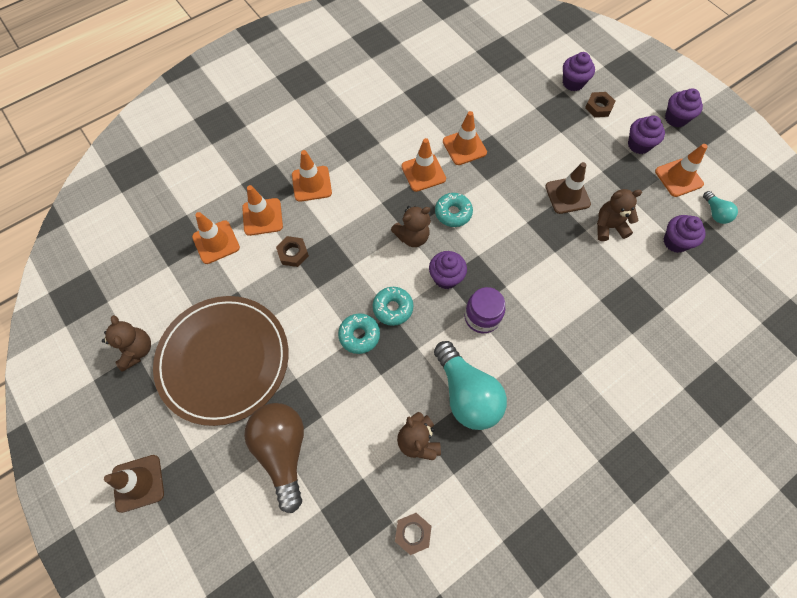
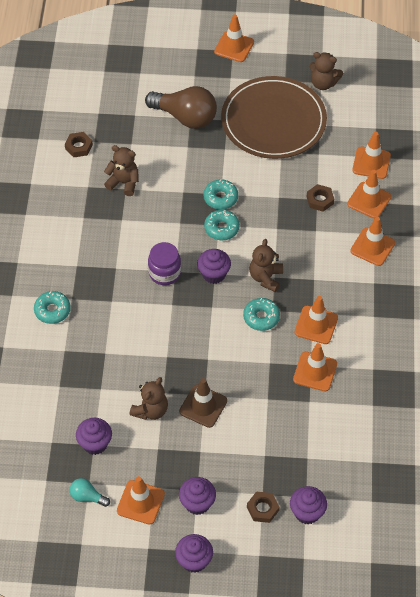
camera: 130 degrees right, 10 degrees down
(138, 483) = (234, 47): brown traffic cone -> orange traffic cone
(466, 393) = (125, 227): turquoise light bulb -> none
(609, 379) = (52, 310): none -> turquoise donut

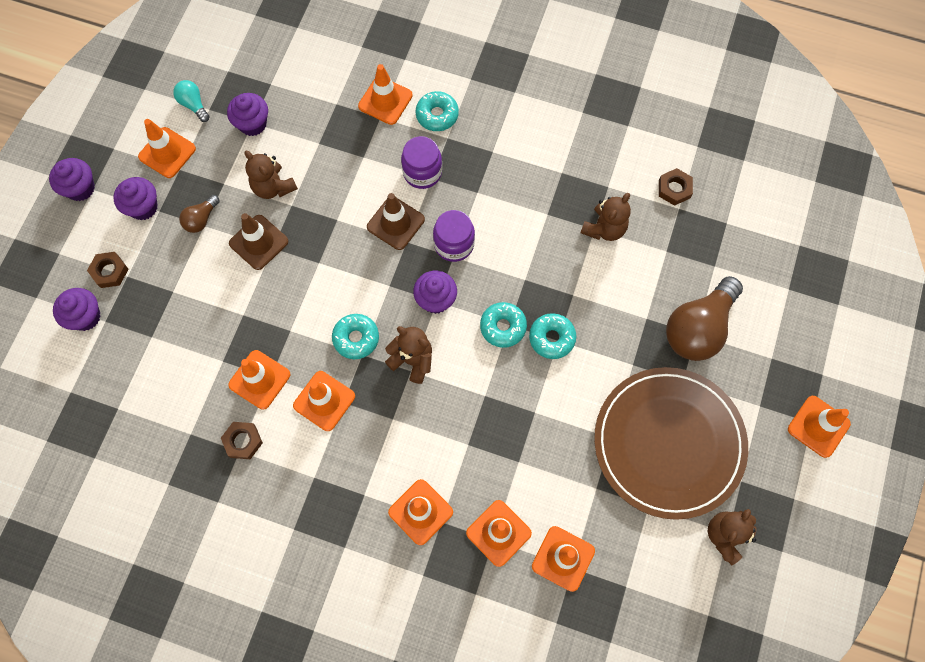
camera: 105 degrees right, 15 degrees up
(47, 350) = (385, 101): none -> orange traffic cone
(87, 497) = (193, 104): turquoise light bulb -> turquoise light bulb turned 75 degrees counterclockwise
(108, 308) = (422, 172): none -> purple jar
(158, 315) = (395, 223): none -> brown traffic cone
(195, 455) = (201, 219): none -> brown light bulb
(320, 200) = (516, 465): brown nut -> brown nut (243, 441)

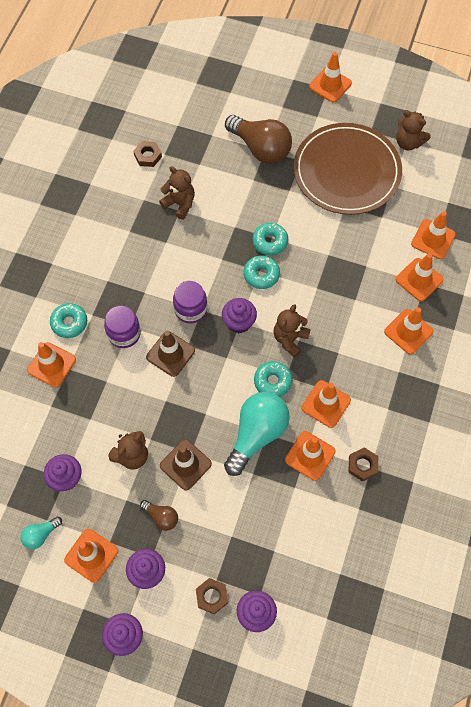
camera: 90 degrees left, 5 degrees down
(289, 319) = (256, 434): none -> turquoise light bulb

